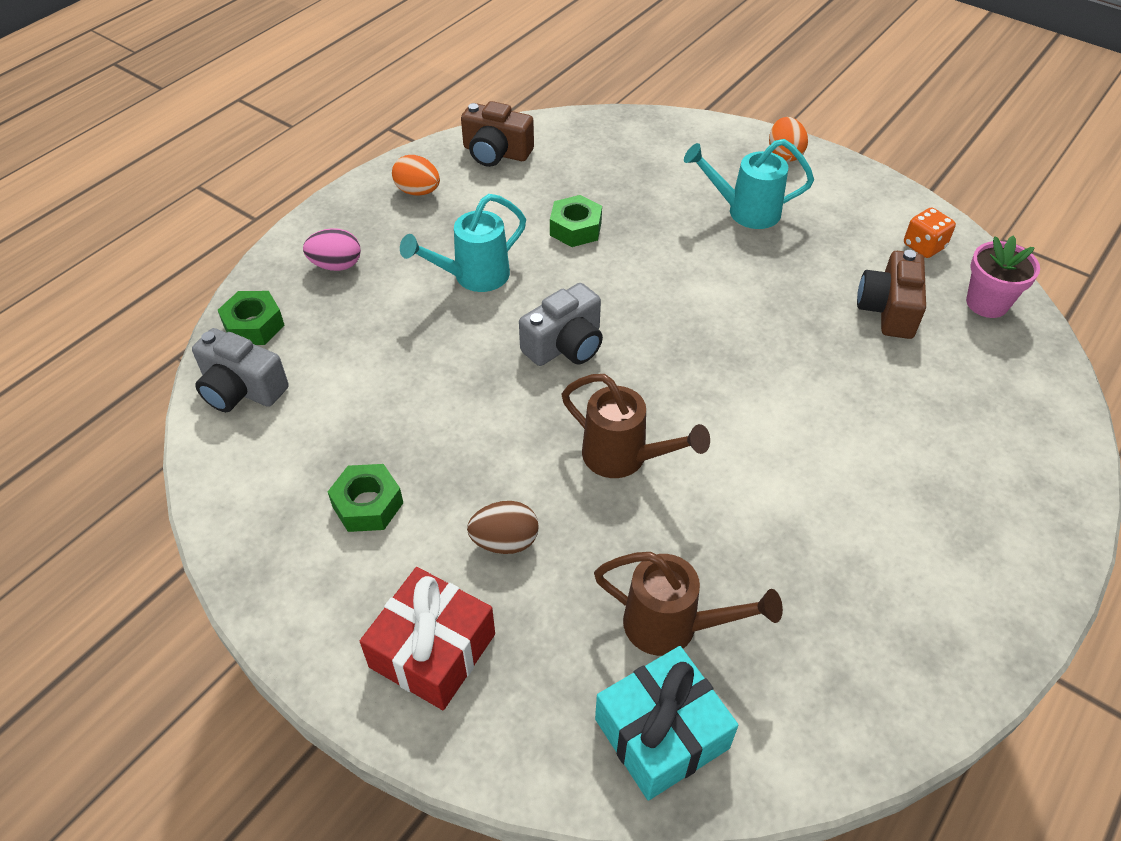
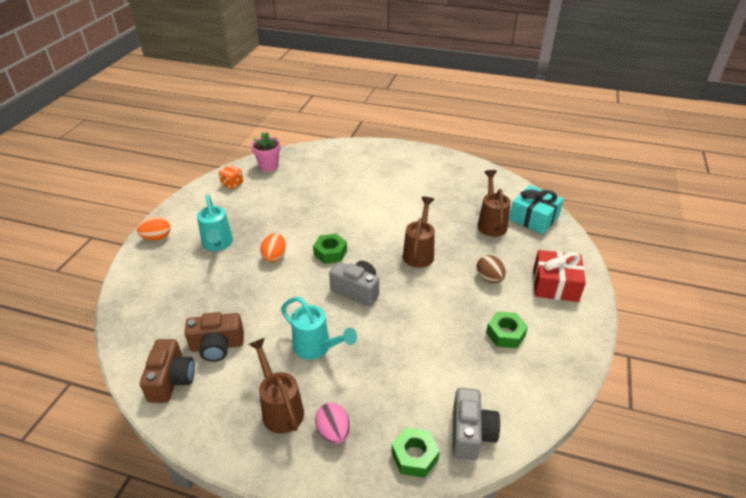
camera: 110 degrees left, 10 degrees down
(399, 229) = (280, 408): none -> brown watering can
(418, 191) = (231, 413): orange egg -> orange egg (274, 256)
(575, 228) = (253, 311): green nut -> green nut (330, 253)
(888, 310) = (283, 190): brown camera -> brown camera (217, 346)

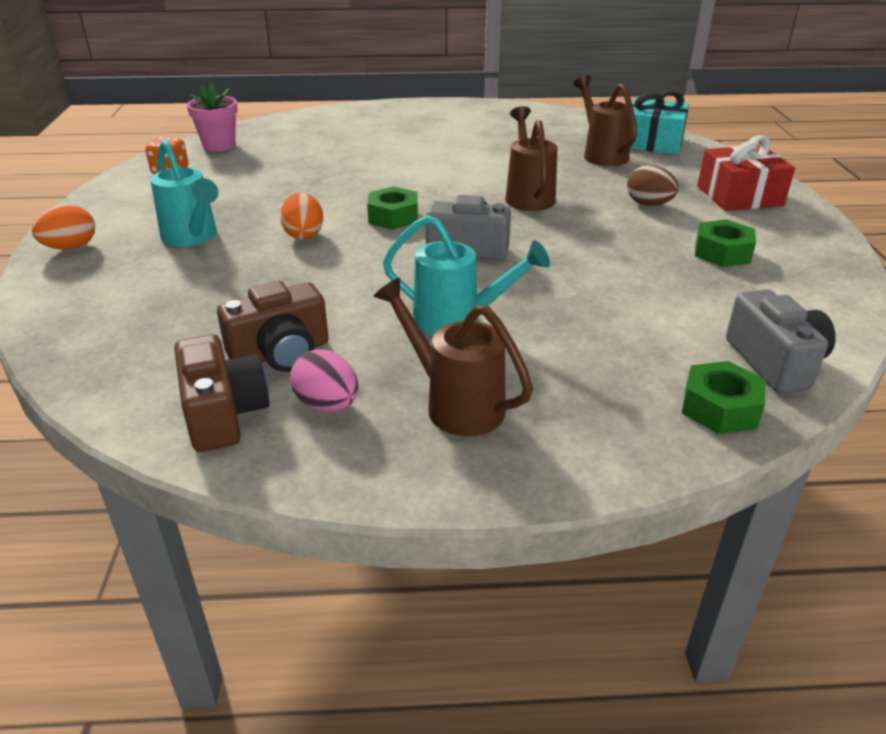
camera: 20 degrees left, 5 degrees down
(333, 432) = (568, 411): pink egg -> pink egg (327, 405)

